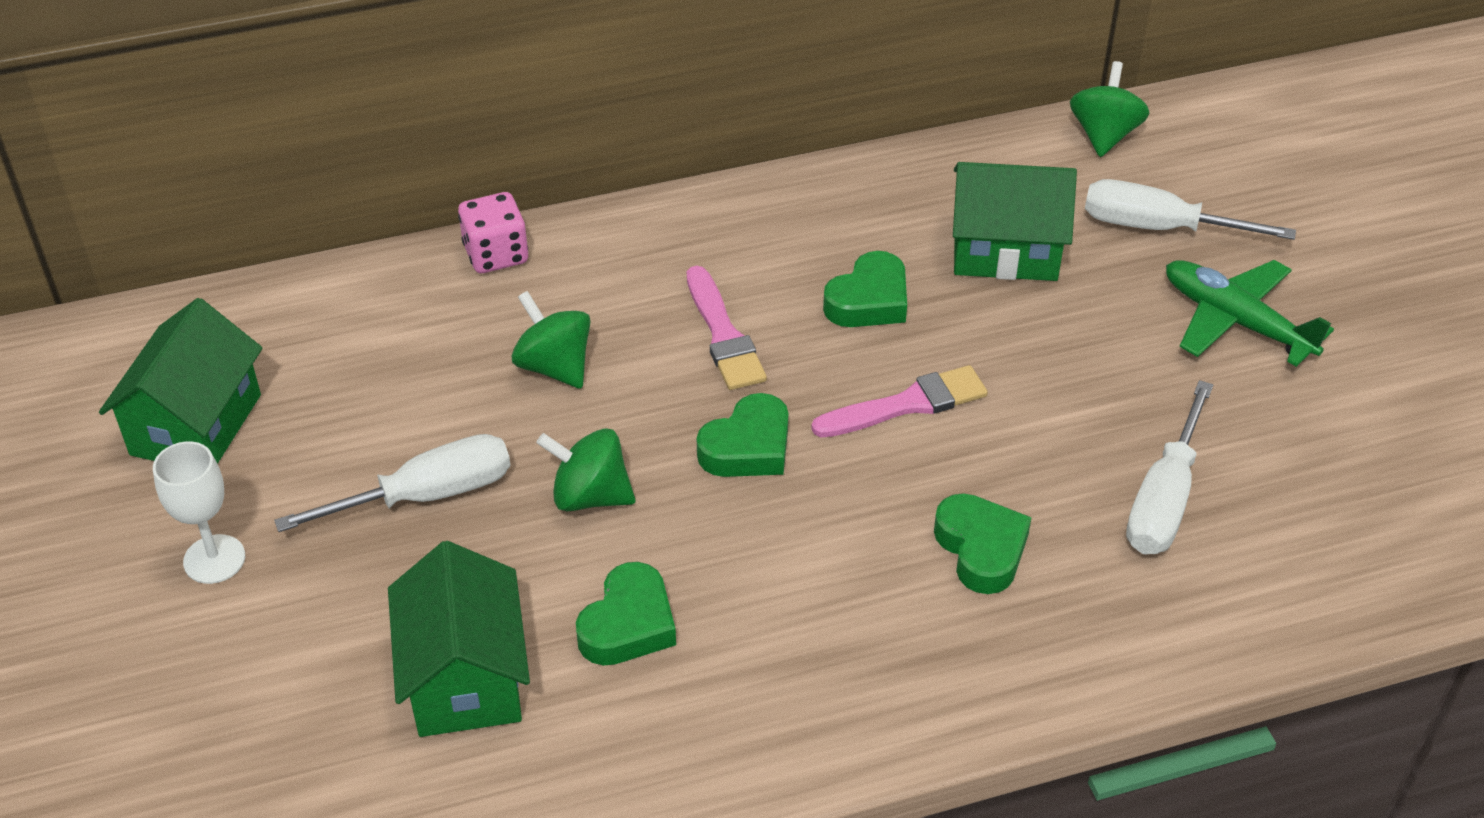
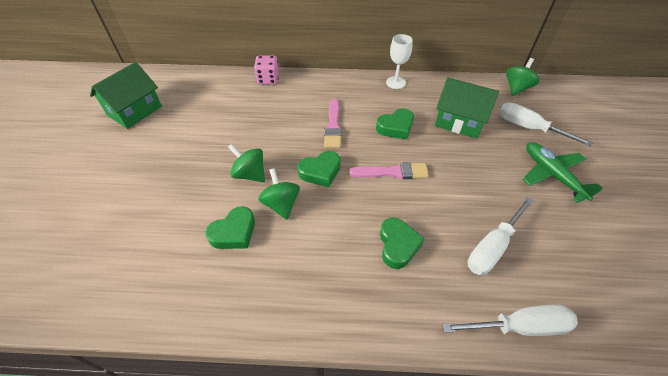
camera: 20 degrees right, 5 degrees up
(214, 559) = (106, 159): white goblet -> white goblet (395, 82)
(426, 495) = (192, 157): white screwdriver -> white screwdriver (519, 326)
(465, 677) = (159, 235): green house -> none
(554, 366) = (265, 122): green spinning top -> green spinning top (281, 204)

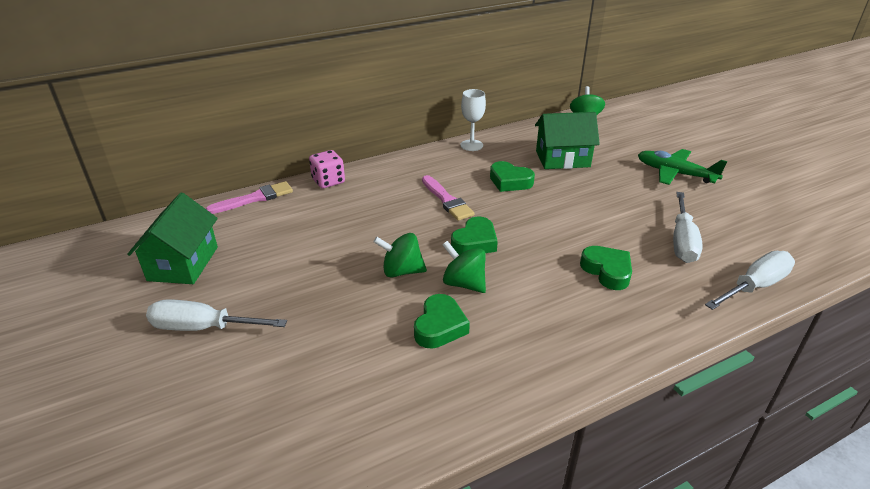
camera: 30 degrees left, 15 degrees down
(393, 172) = (544, 218): pink brush -> pink brush (254, 198)
(395, 127) = (510, 181): green heart -> green heart turned 90 degrees clockwise
(529, 128) = (624, 145): white screwdriver -> white screwdriver (203, 328)

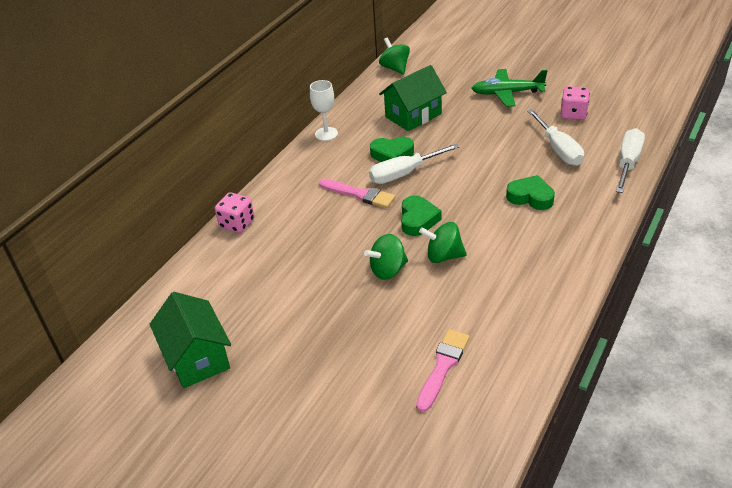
camera: 30 degrees left, 5 degrees up
(203, 328) = (284, 394): white screwdriver -> white screwdriver (404, 173)
(254, 198) = (187, 271): pink brush -> pink brush (443, 367)
(440, 326) = (460, 296): green heart -> none
(732, 216) = (573, 114): none -> pink dice

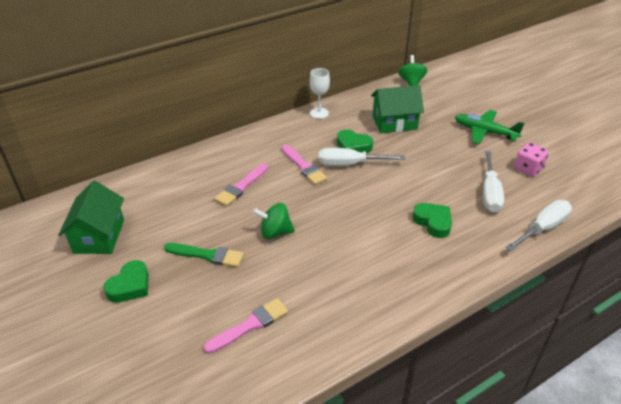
camera: 25 degrees right, 0 degrees up
(237, 224) = (204, 154): pink dice -> none
(311, 241) = (241, 187): none -> pink brush
(338, 322) = (207, 255): none -> green brush
(418, 219) = (330, 203): green heart -> green heart (130, 286)
(443, 256) = (324, 240): green spinning top -> none

